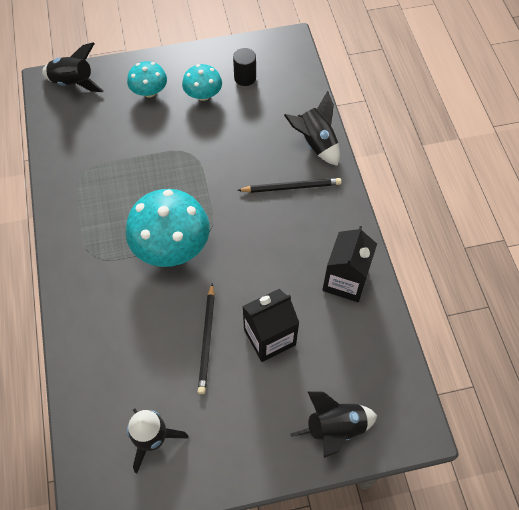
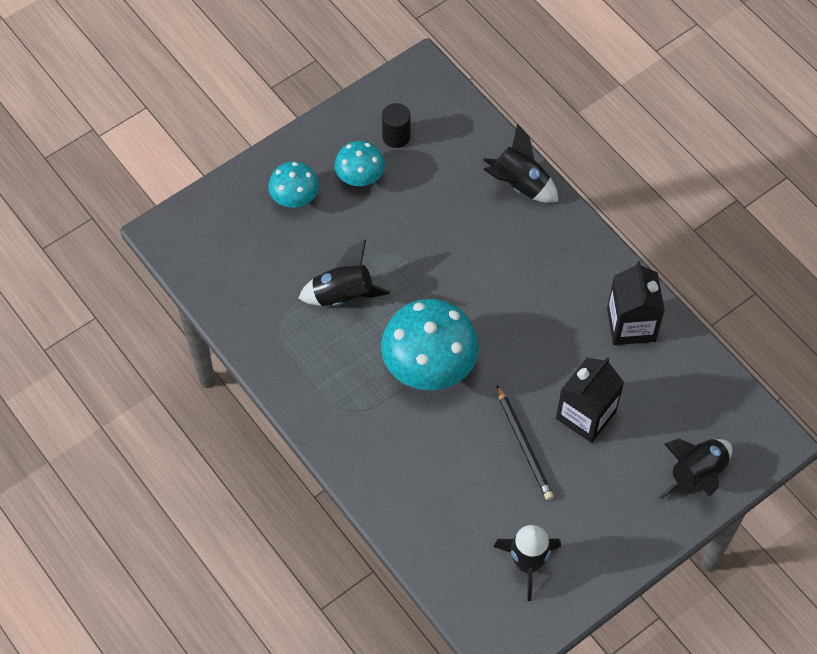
camera: 25 degrees left, 0 degrees up
(73, 83) = (197, 221): black rocket -> black rocket (343, 295)
(291, 187) = (520, 246): black pencil -> none

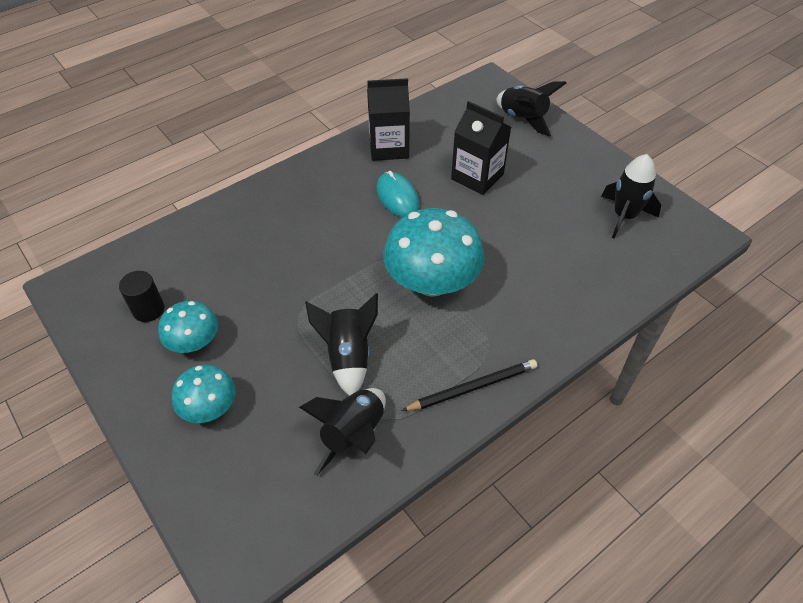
camera: 90 degrees left, 10 degrees down
(519, 185) = (233, 212): black rocket -> black rocket (353, 435)
(524, 445) = (511, 216): black pencil -> black pencil (473, 387)
(549, 334) = (397, 197): none -> turquoise mouse

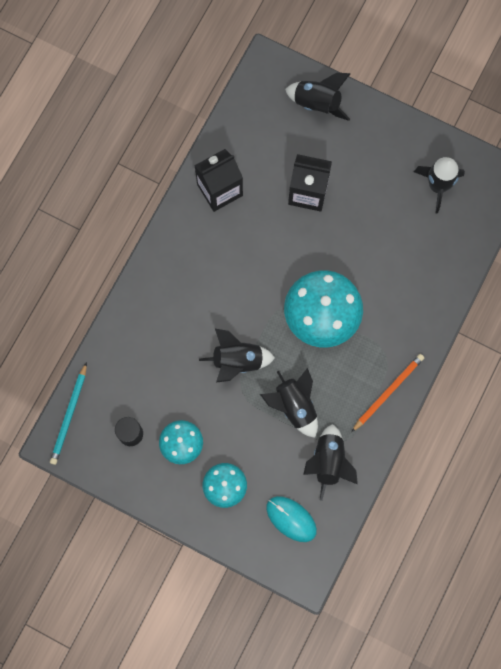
camera: 25 degrees left, 25 degrees up
(102, 268) = (69, 415): none -> turquoise pencil
(312, 288) = (237, 361): none -> black rocket
(397, 197) = (255, 243): turquoise mouse -> turquoise mouse (291, 519)
(473, 387) = (388, 392): black pencil -> orange pencil

